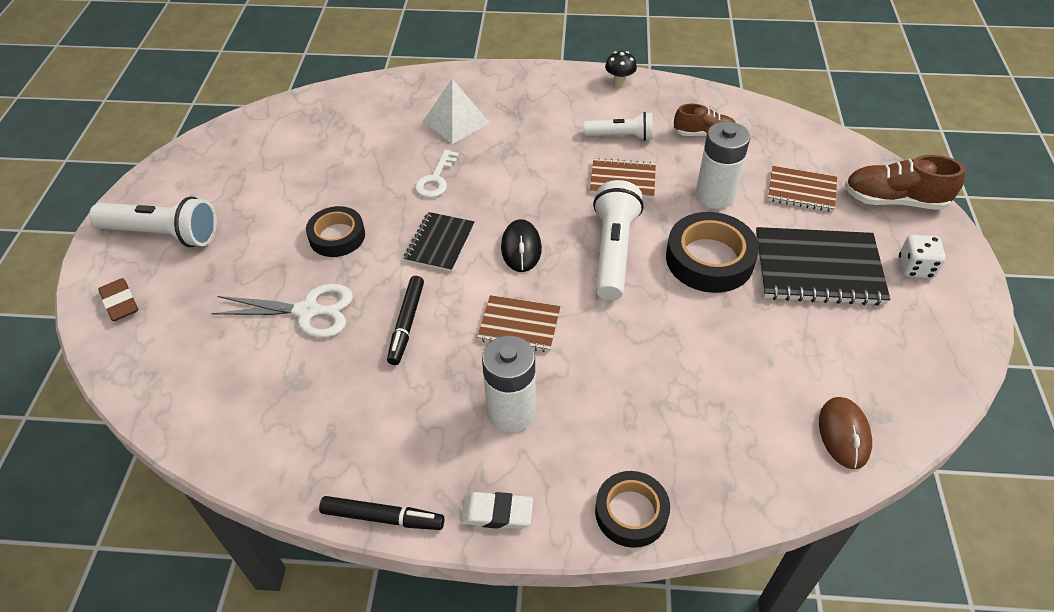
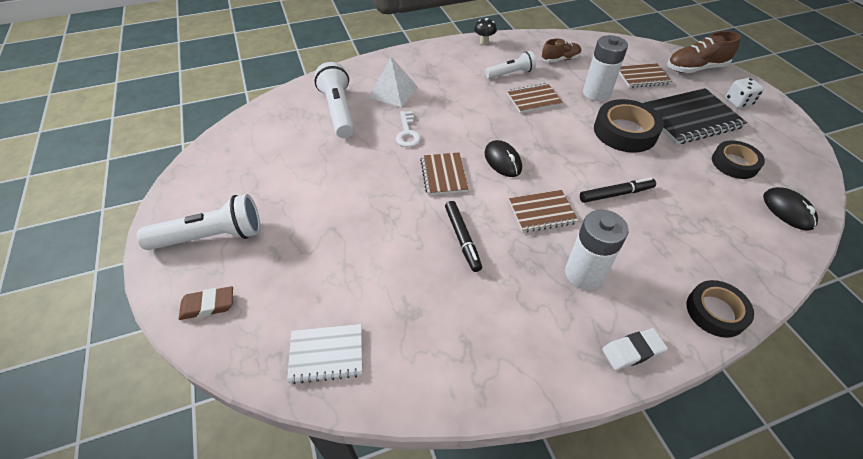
camera: 25 degrees left, 0 degrees up
(120, 303) = (208, 305): brown eraser -> brown eraser turned 45 degrees counterclockwise
(193, 391) = (326, 354): none -> white notebook
(307, 311) = (379, 256): white scissors -> none
(337, 236) = (362, 193): black tape -> black tape (734, 163)
(382, 517) = (555, 391): black marker -> black marker (616, 194)
(440, 243) = (443, 175): black notebook -> brown notebook
(613, 252) = (564, 145): white flashlight -> white flashlight (338, 111)
(844, 434) = (787, 211): brown mouse -> black mouse

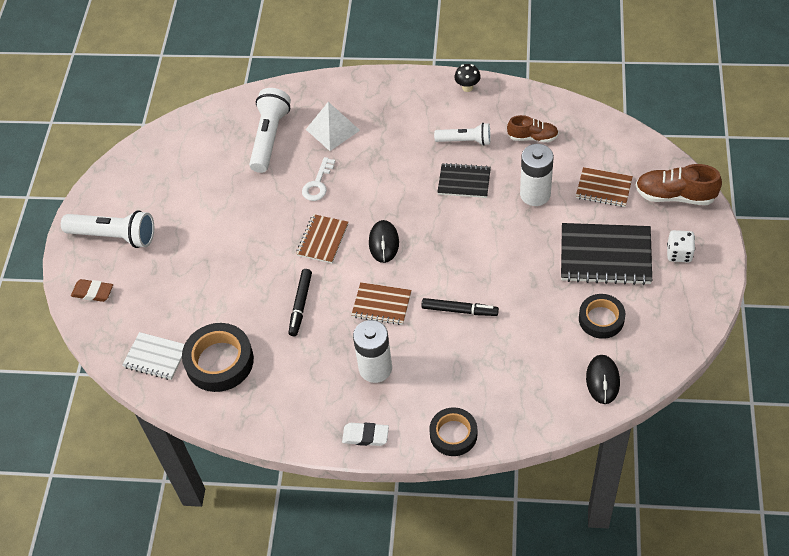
camera: 30 degrees right, 5 degrees up
(533, 99) = (464, 182): brown notebook -> black notebook
(625, 131) = (525, 249): black tape -> black tape (219, 361)

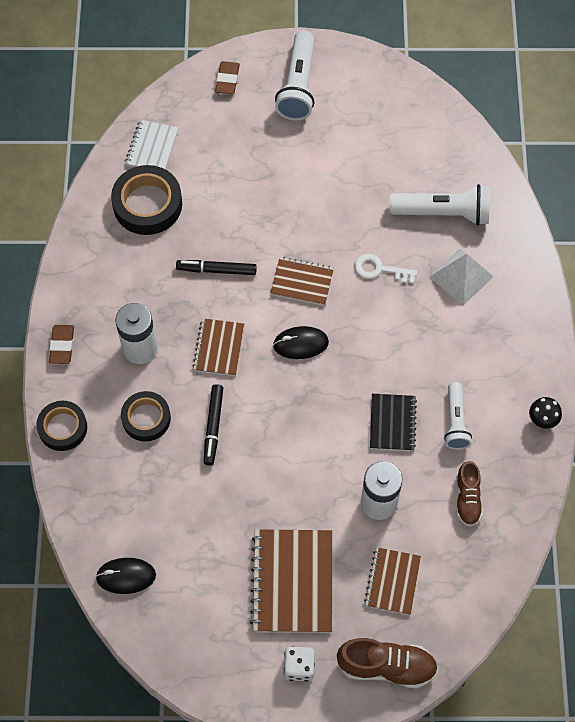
camera: 80 degrees right, 10 degrees up
(365, 436) = (62, 346): white eraser -> brown eraser
(601, 319) = (205, 576): black tape -> black tape (146, 418)
(605, 256) = (292, 582): black notebook -> brown notebook
(675, 195) = (386, 666): brown shoe -> brown shoe turned 90 degrees clockwise

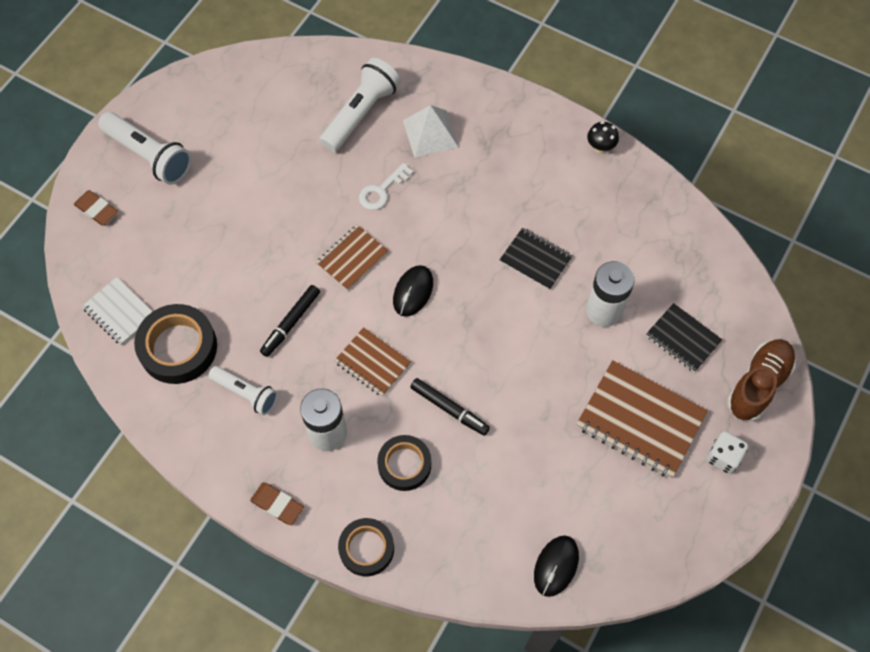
camera: 60 degrees left, 0 degrees up
(392, 581) = (683, 339): brown notebook -> black notebook
(455, 421) = (563, 211): white flashlight -> white flashlight (246, 393)
(467, 498) = (638, 240): brown shoe -> none

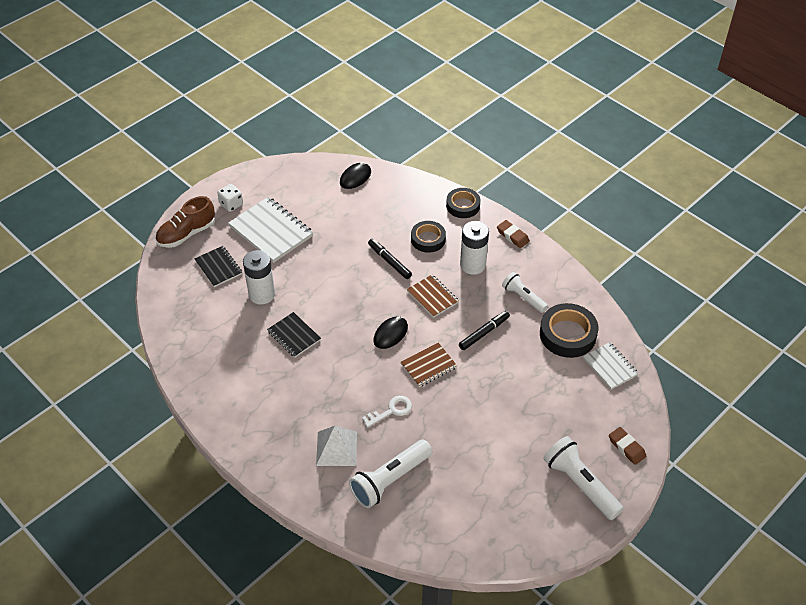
camera: 165 degrees left, 15 degrees down
(600, 148) = (205, 405): black mushroom -> none
(640, 420) = (271, 231): brown notebook -> white notebook

